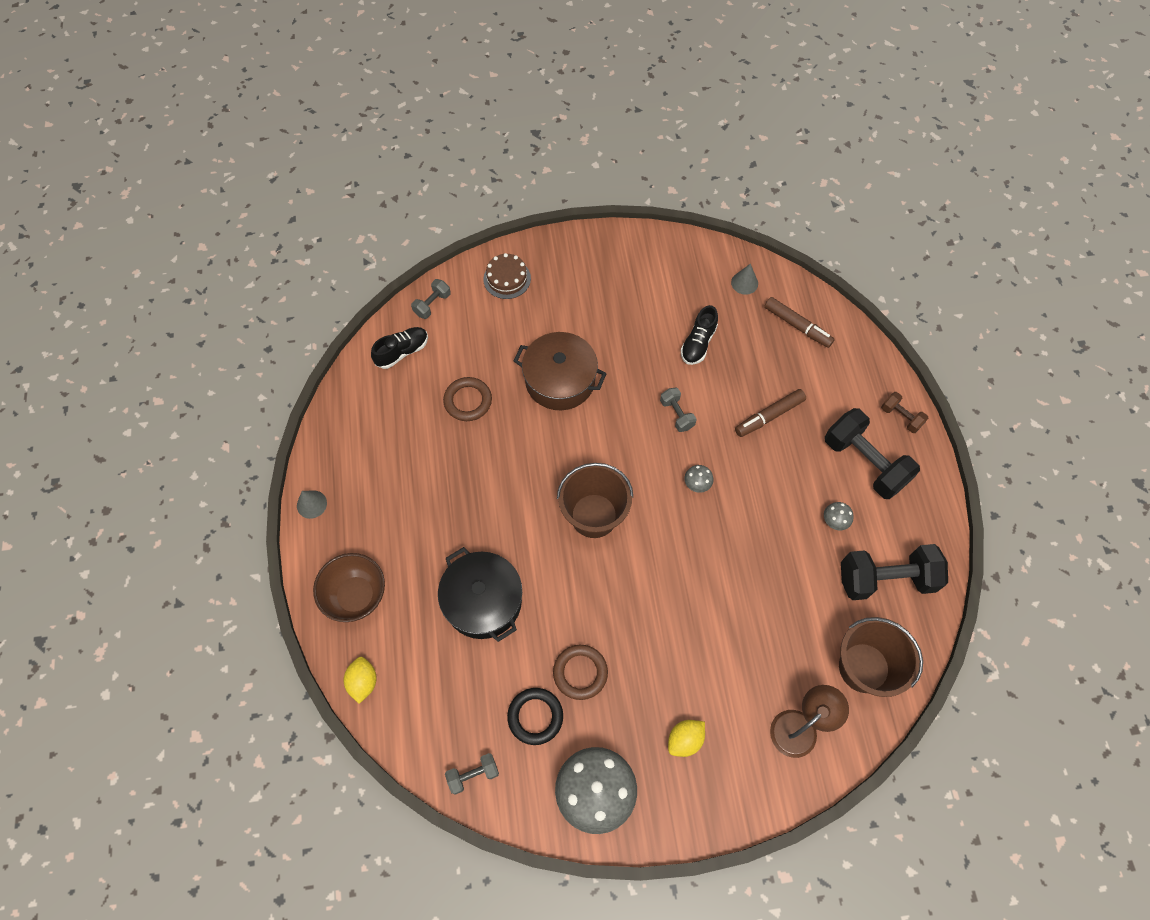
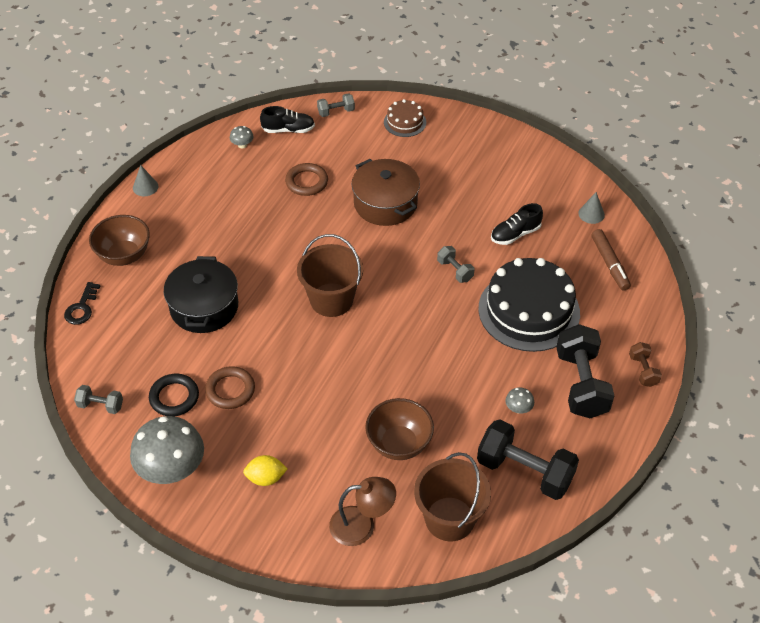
camera: 35 degrees right, 15 degrees down
(363, 682) = (82, 307): yellow lemon -> black key
(677, 414) = (455, 270): grey dumbbell -> grey dumbbell turned 45 degrees counterclockwise
(697, 484) = (429, 323): grey mushroom -> grey mushroom (242, 145)
(768, 624) = (399, 444): none -> brown bowl
(769, 416) = (529, 310): brown marker -> black cake

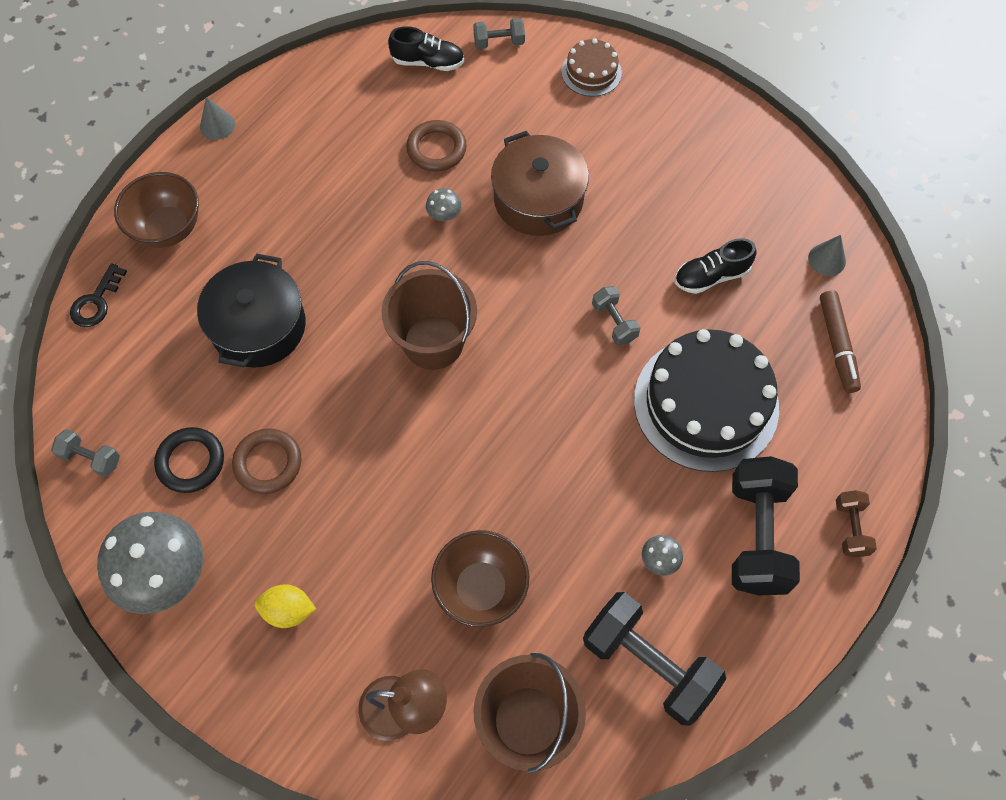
camera: 10 degrees right, 15 degrees up
(242, 145) = (360, 77): grey mushroom -> grey mushroom (444, 215)

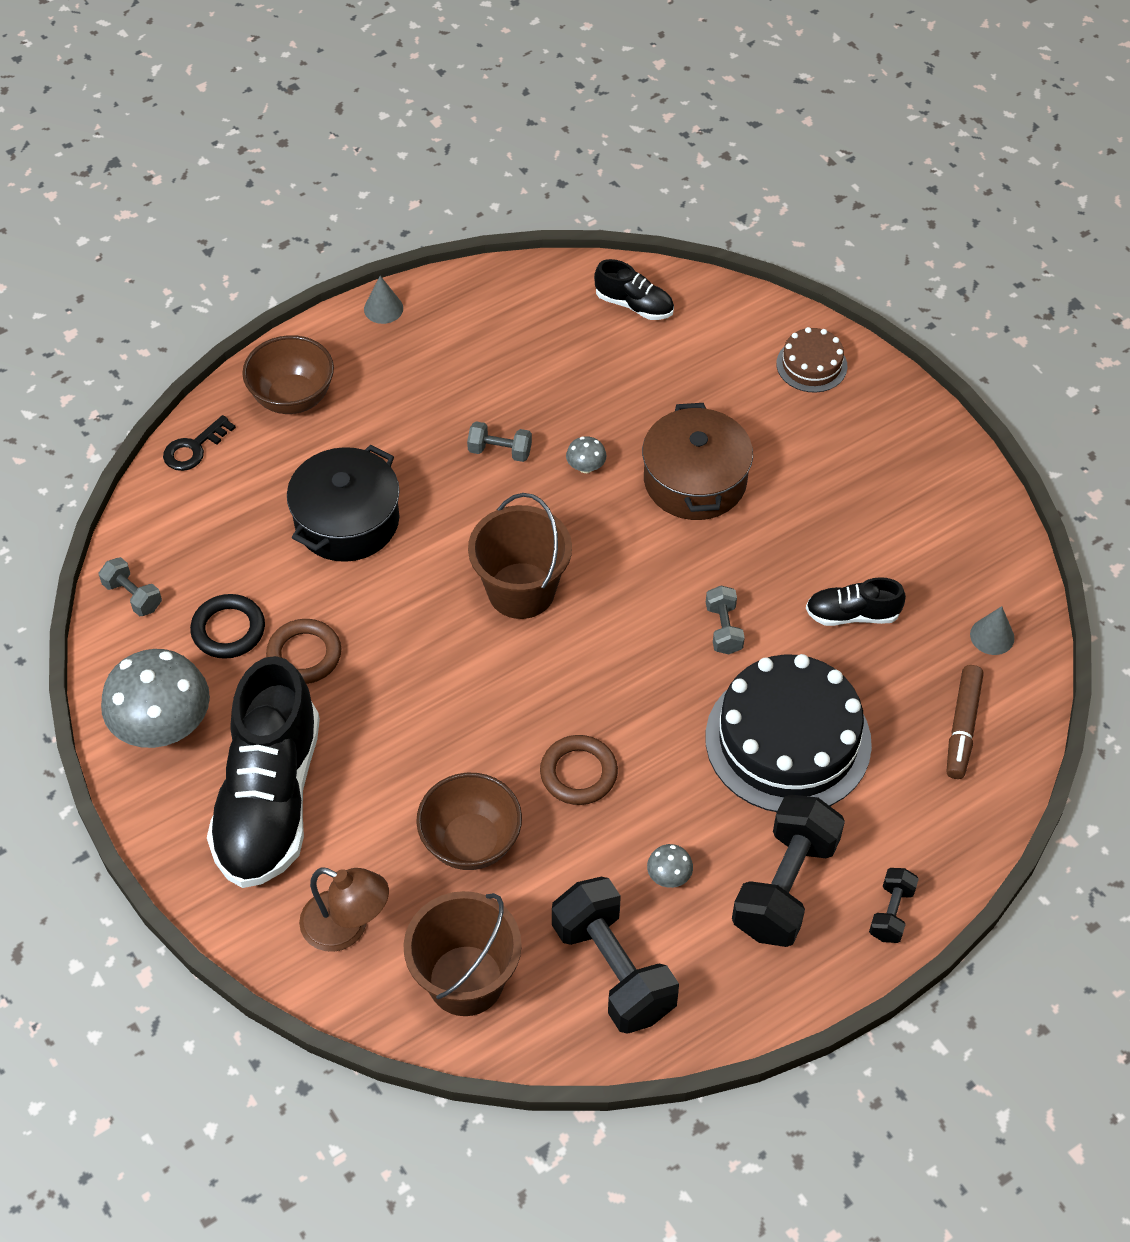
camera: 20 degrees right, 10 degrees down
(288, 610) = (269, 799): yellow lemon -> black shoe
(436, 149) = (606, 397): brown ring -> brown ring (578, 773)
(499, 42) = (721, 305): grey dumbbell -> grey dumbbell (500, 451)
(850, 528) = (891, 913): brown dumbbell -> black dumbbell

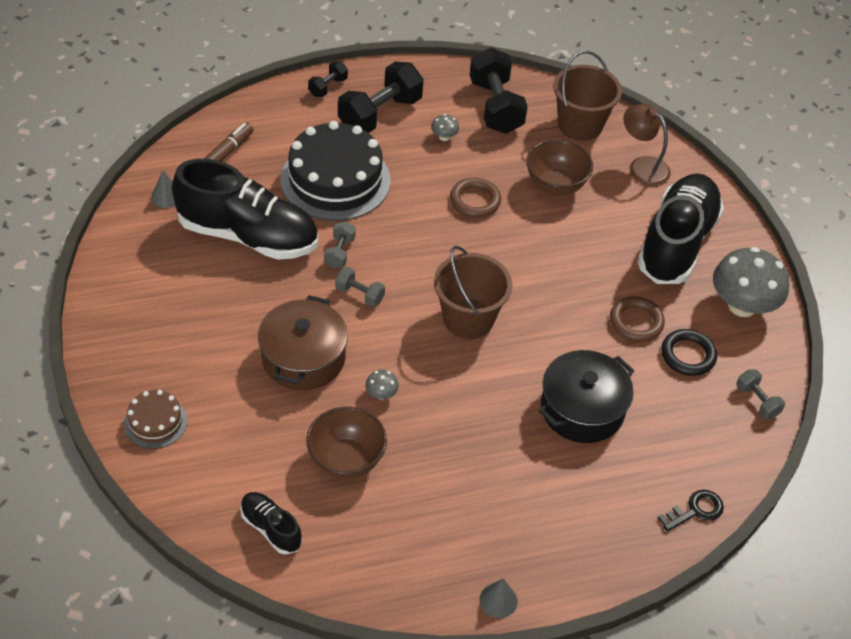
camera: 165 degrees left, 5 degrees down
(293, 398) = (602, 532): brown bowl -> brown bowl (346, 460)
(500, 451) = (443, 428): grey dumbbell -> grey dumbbell (359, 294)
(852, 614) = (248, 235): black shoe -> black shoe, size x2.18

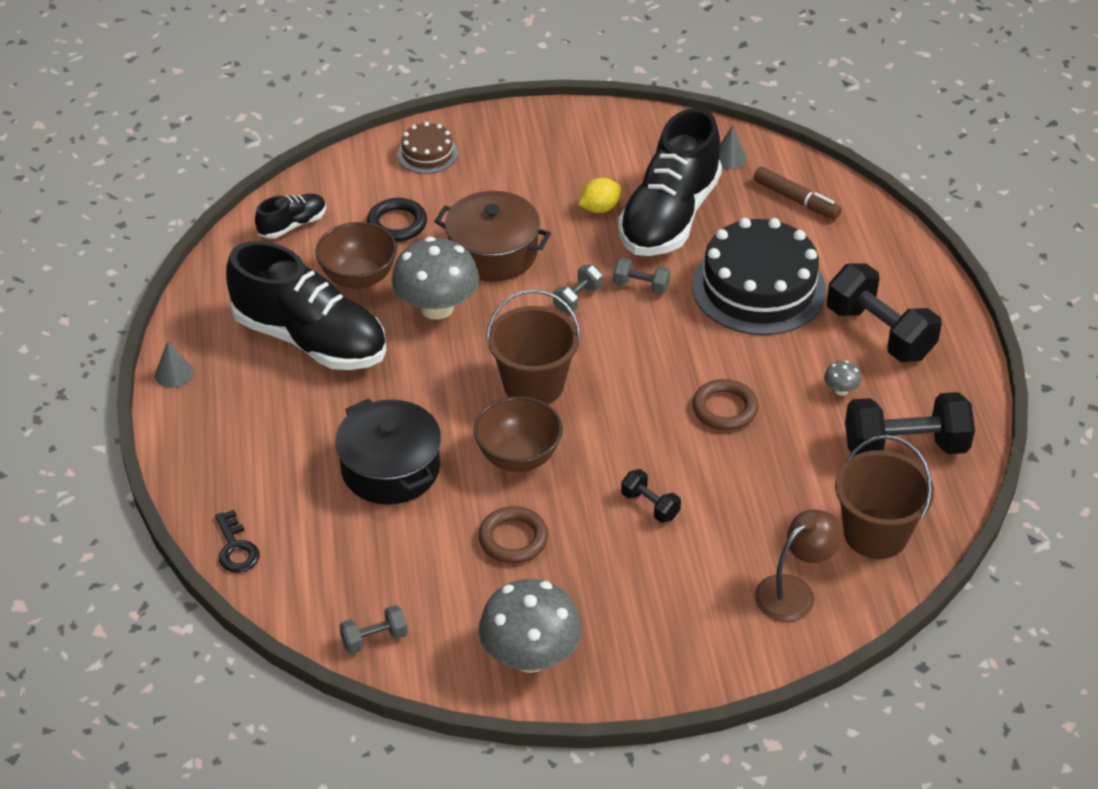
camera: 100 degrees right, 5 degrees down
(238, 283) = (599, 208): none -> yellow lemon
(328, 87) = (926, 288): black dumbbell -> black dumbbell (650, 505)
(381, 394) = (437, 307): grey mushroom -> grey mushroom, size x2.42
(555, 185) = (753, 491): brown bowl -> brown bowl (518, 457)
(676, 243) = (646, 605): black shoe -> black shoe (310, 339)
(688, 355) = (455, 582): black ring -> black ring (397, 224)

